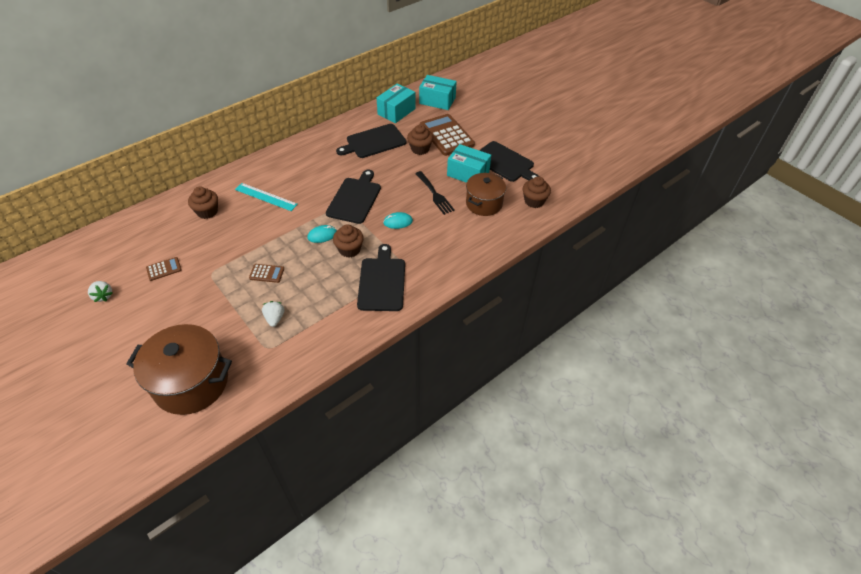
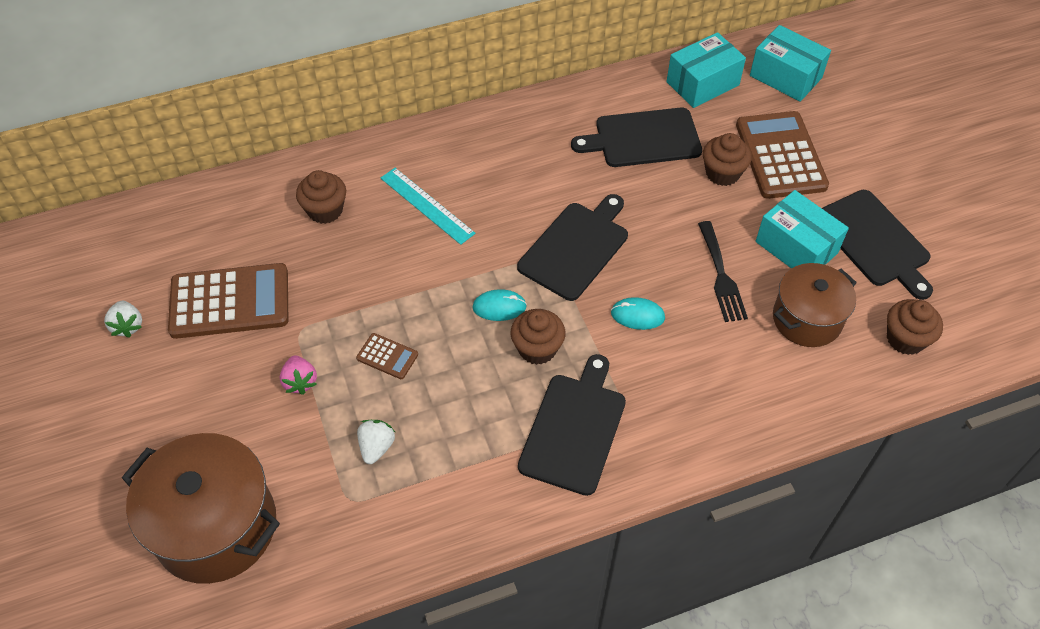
camera: 20 degrees right, 5 degrees up
(164, 269) = (230, 302): brown calculator -> brown calculator, size x2.22
(219, 298) = (300, 382): none -> pink strawberry

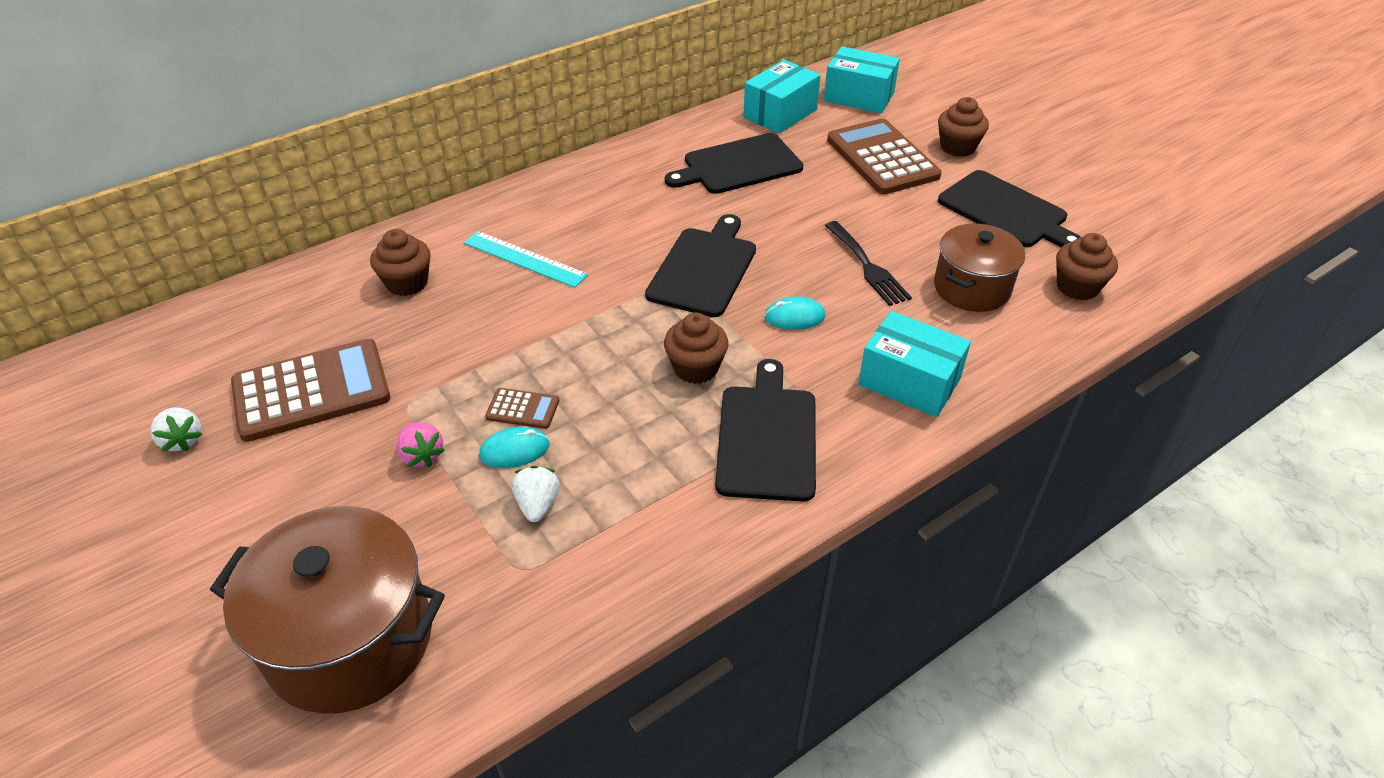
camera: 15 degrees left, 10 degrees down
(499, 307) = (638, 337): turquoise mouse -> turquoise mouse (514, 450)
(722, 173) = (831, 181): brown cupcake -> brown cupcake (957, 147)
(796, 247) = (932, 229): turquoise box -> turquoise box (909, 381)

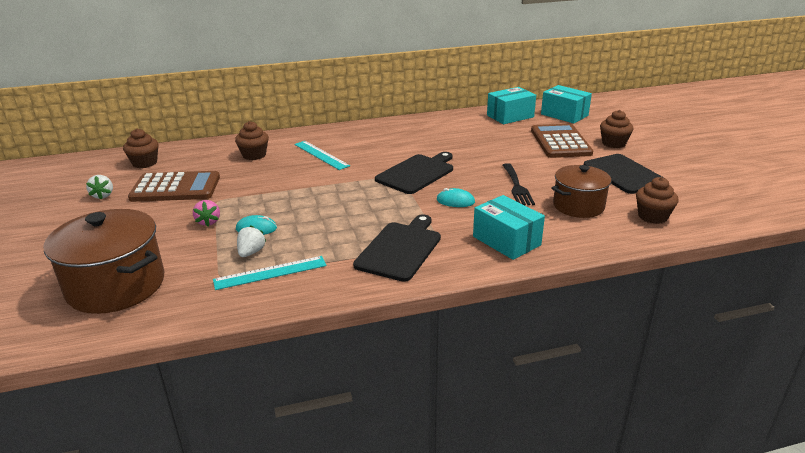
camera: 20 degrees right, 15 degrees down
(522, 409) = (273, 213): brown calculator -> none
(595, 539) = (270, 272): none -> turquoise ruler
(696, 368) = (381, 213): brown cupcake -> brown cupcake (145, 163)
(738, 165) = (469, 134): black cutting board -> none

